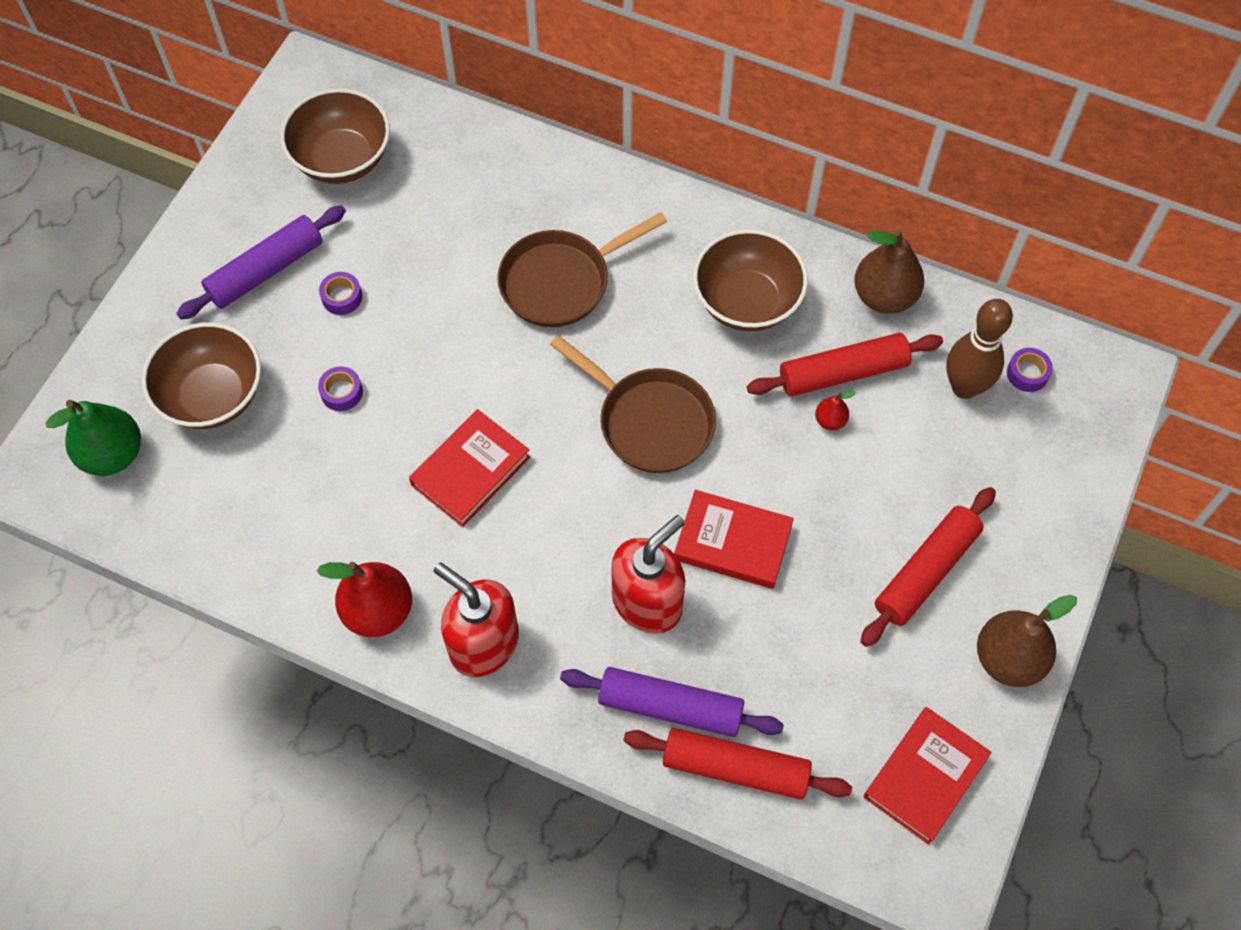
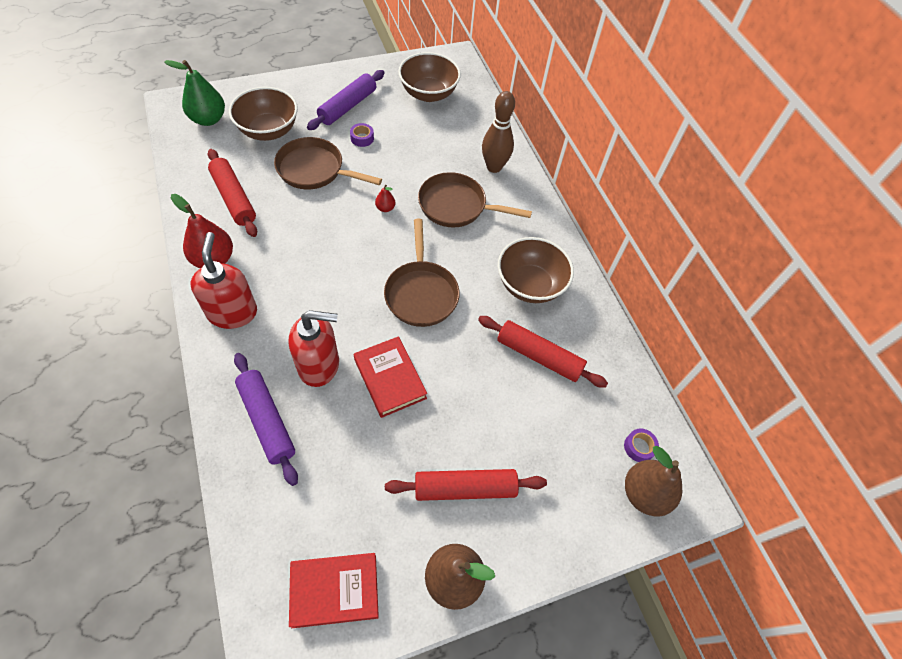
camera: 40 degrees right, 5 degrees down
(266, 270) = (347, 106): purple rolling pin -> purple rolling pin turned 60 degrees counterclockwise
(341, 392) = (314, 170): purple tape -> brown pan
(470, 471) = (321, 242): red book -> none
(735, 768) = (256, 480): red rolling pin -> red rolling pin (234, 198)
(830, 420) = (505, 371): red pear -> red pear (385, 208)
(884, 296) = (603, 342): brown pear -> brown pear (644, 494)
(964, 387) = (595, 421): brown bowling pin -> brown bowling pin (494, 167)

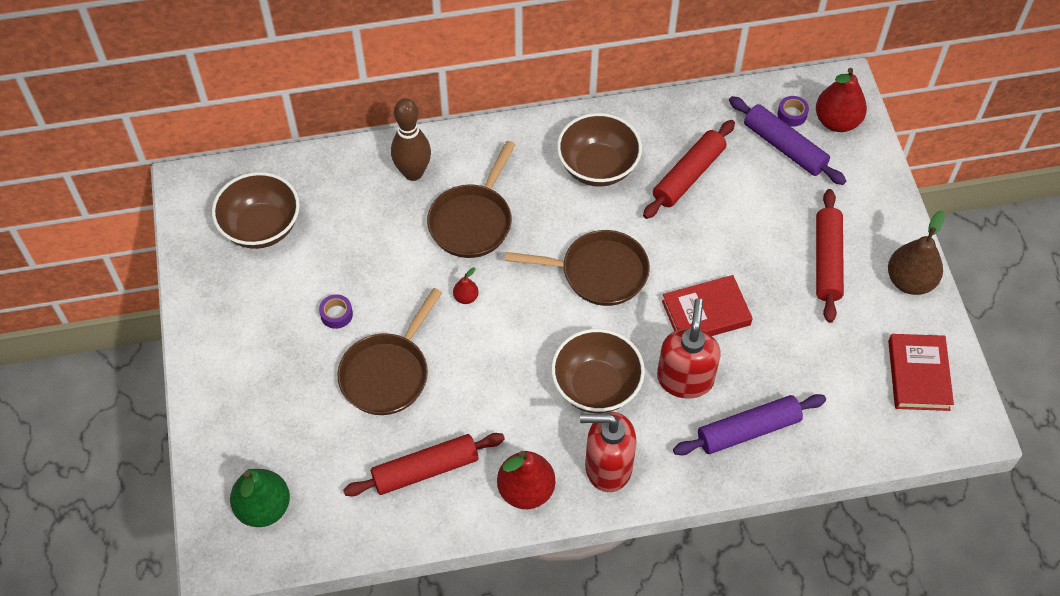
camera: 75 degrees left, 0 degrees up
(268, 131) = (302, 428): brown bowl -> brown bowl (596, 386)
(347, 106) = (269, 328): purple rolling pin -> purple rolling pin (784, 147)
(644, 494) = (837, 121): brown pear -> red pear

